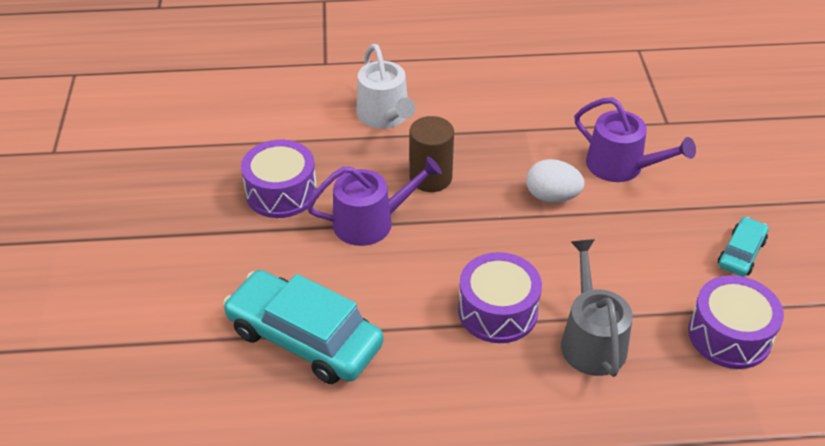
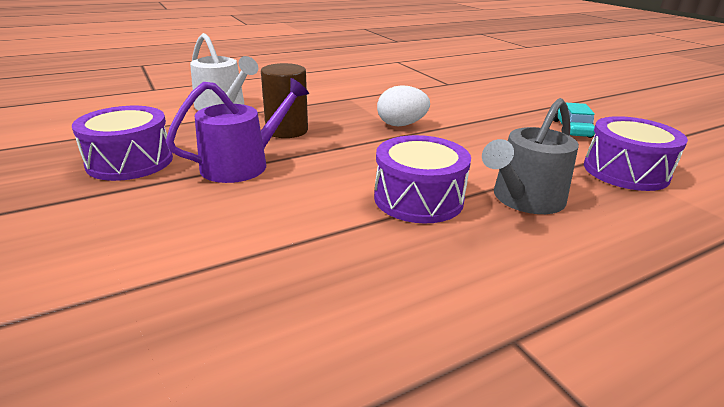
camera: 25 degrees left, 15 degrees down
(304, 338) = (202, 273): turquoise car -> none
(591, 340) = (524, 199): grey watering can -> grey watering can turned 105 degrees counterclockwise
(621, 166) = (438, 104): purple watering can -> none

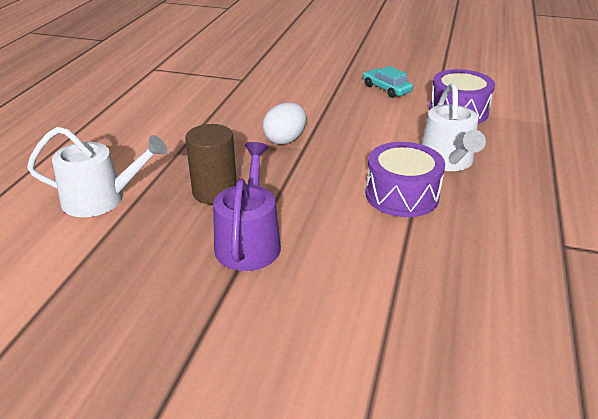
camera: 45 degrees left, 5 degrees up
(130, 161) = (152, 300): purple drum -> none
(524, 199) = (448, 161): grey watering can -> white watering can

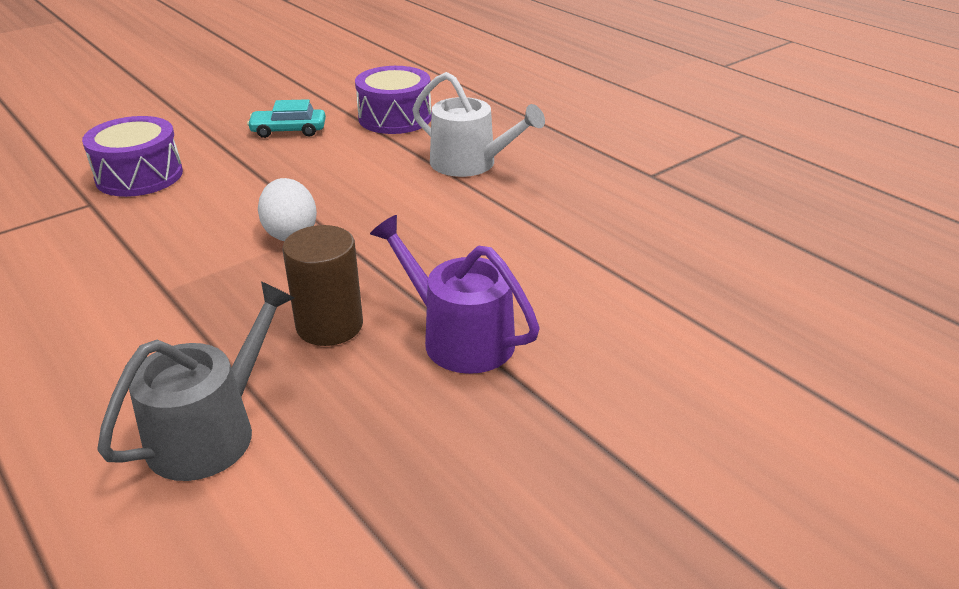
camera: 55 degrees left, 0 degrees up
(101, 199) = (211, 431): white watering can -> grey watering can
(402, 195) = (493, 212): purple drum -> purple drum (139, 176)

